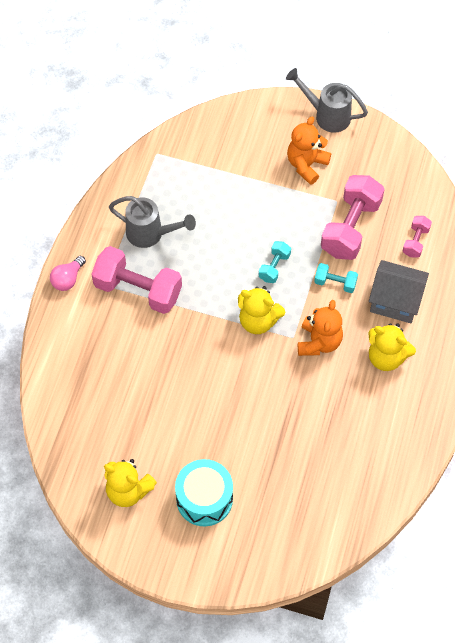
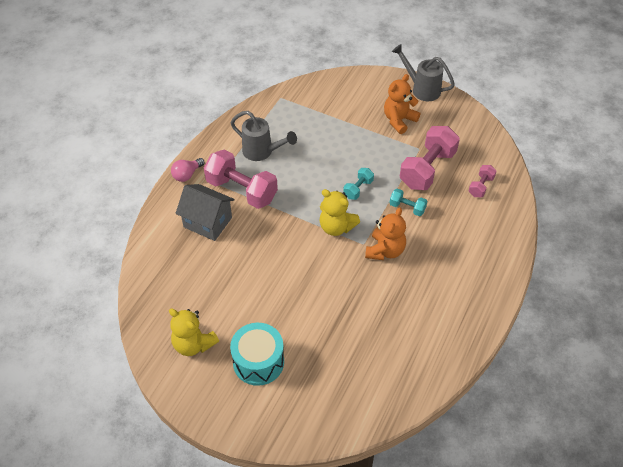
camera: 10 degrees right, 10 degrees down
(386, 357) = (442, 271): yellow teddy bear -> none
(395, 301) = (456, 228): grey house -> grey house (207, 222)

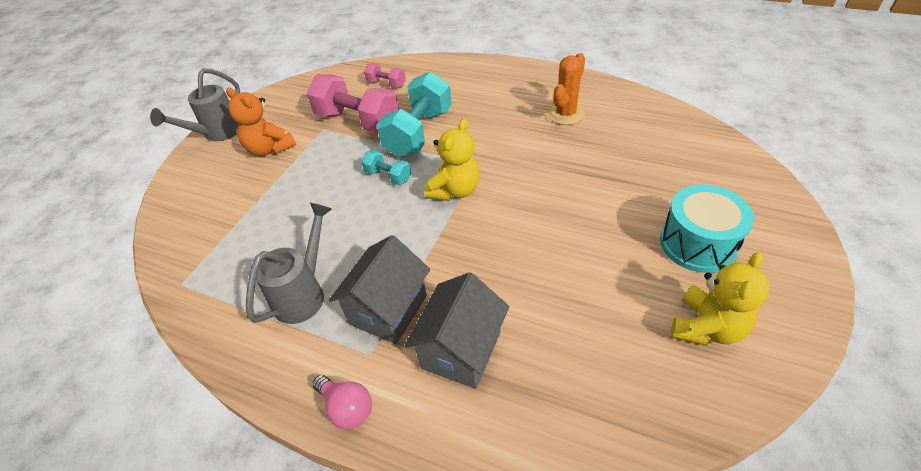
camera: 90 degrees left, 5 degrees down
(242, 190) = (388, 310): pink dumbbell -> grey house
(385, 250) = (487, 146): orange teddy bear -> none
(407, 208) = (419, 133): turquoise dumbbell -> turquoise dumbbell, size x2.04
(421, 311) = (565, 114): none -> orange cactus

